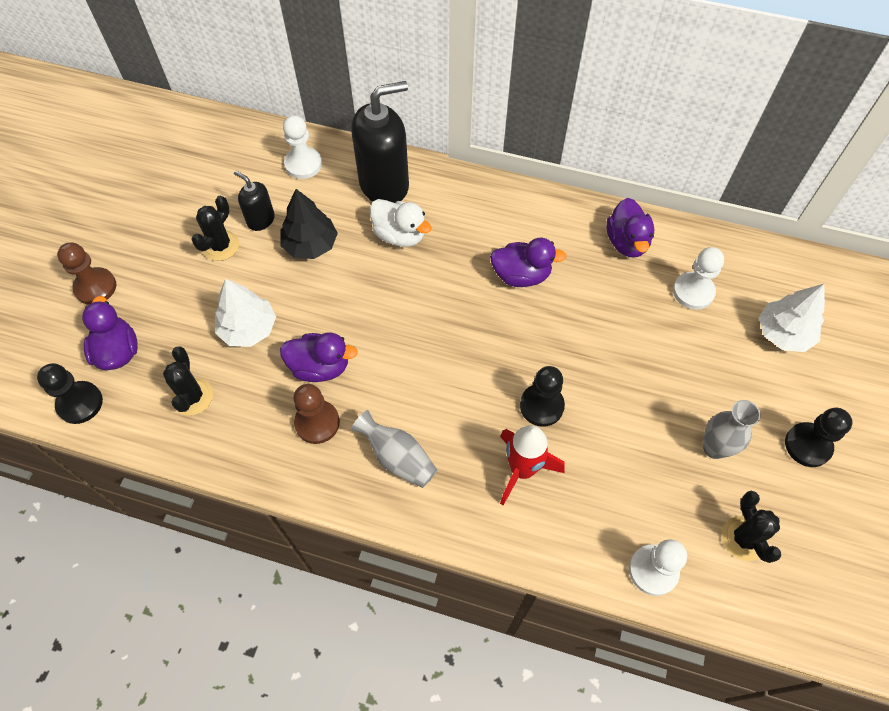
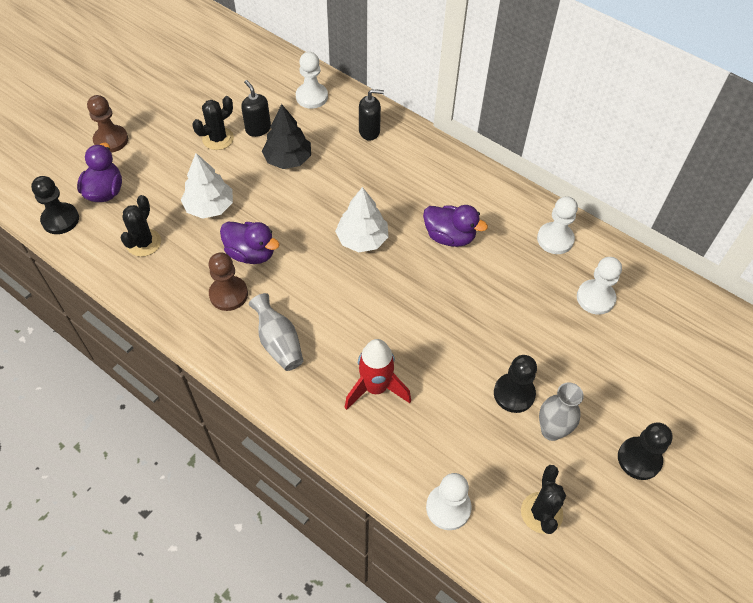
camera: 20 degrees right, 5 degrees down
(384, 184) = (369, 131): black soap dispenser -> black soap dispenser, size x0.50
(400, 235) = (363, 174): white duck -> none
(541, 406) = (416, 344): black pawn -> black pawn (514, 393)
(627, 242) = (555, 239): purple duck -> white pawn
(783, 333) = (663, 359): white tree -> white tree (362, 239)

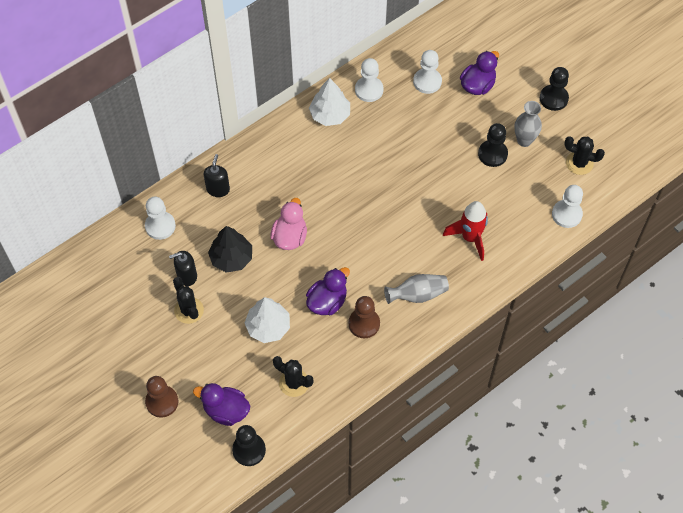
camera: 75 degrees left, 5 degrees up
(327, 203) = (290, 237): none -> pink duck
(362, 239) = (334, 219): white tree -> white tree (330, 115)
(449, 237) = (348, 158): purple duck -> purple duck (477, 85)

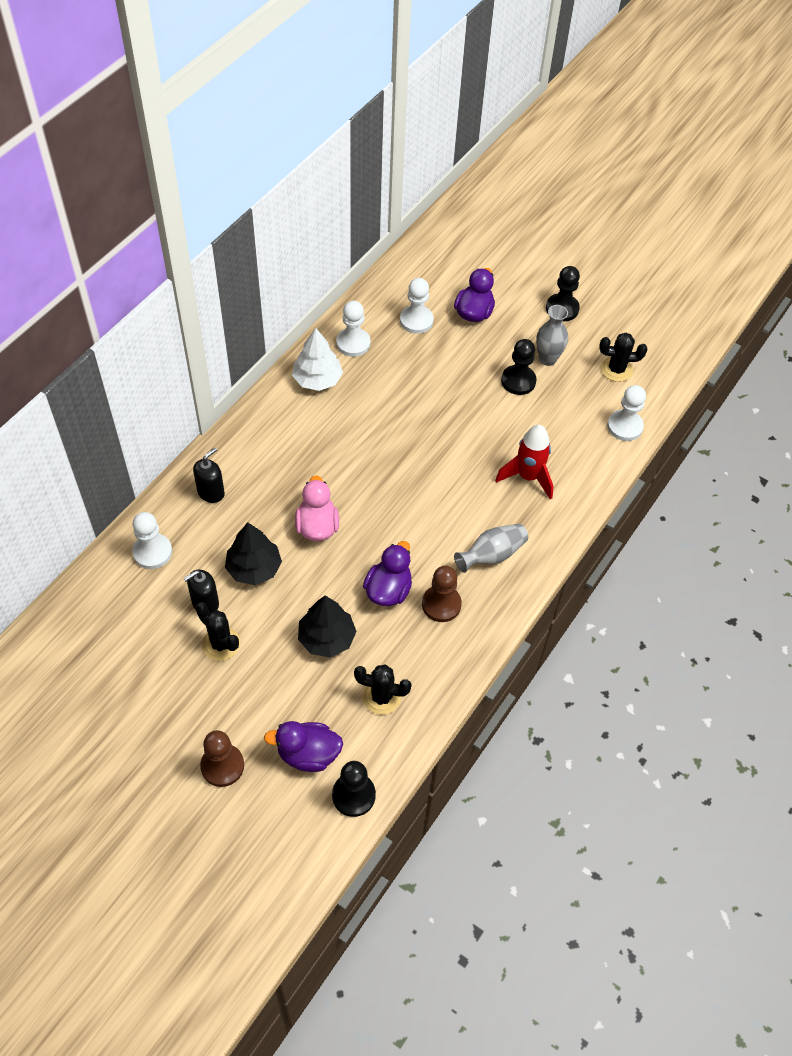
camera: 20 degrees left, 5 degrees down
(218, 189) = (211, 492): black soap dispenser -> black soap dispenser turned 45 degrees clockwise
(268, 327) = (326, 638): white tree -> black tree

